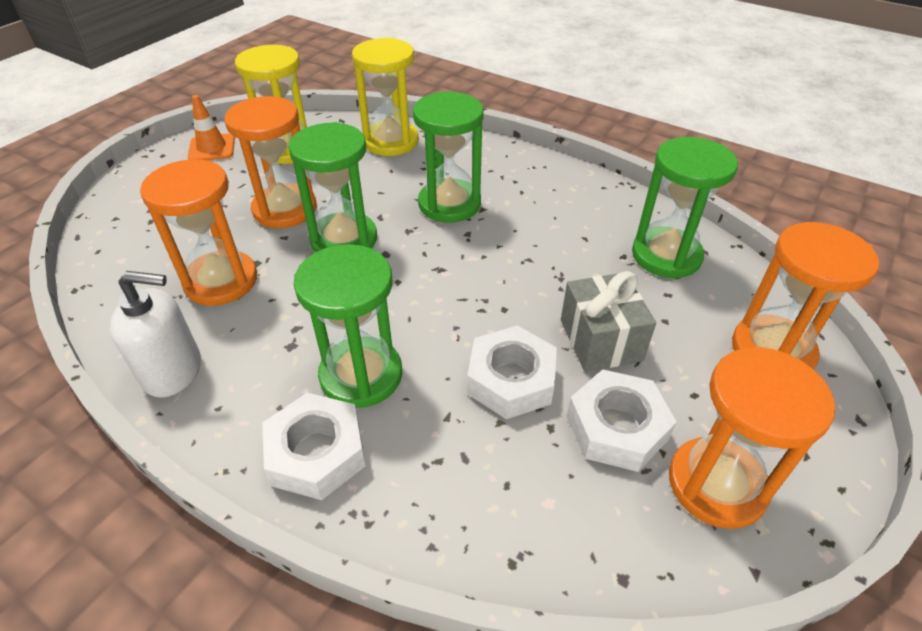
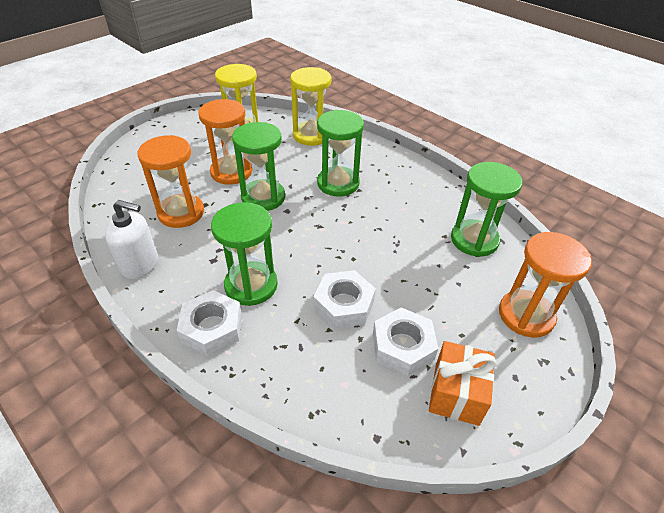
camera: 10 degrees right, 0 degrees up
(212, 148) = (196, 125): orange traffic cone -> none
(600, 340) = (410, 289): grey gift -> none
(716, 484) = (456, 393): orange hourglass -> orange gift

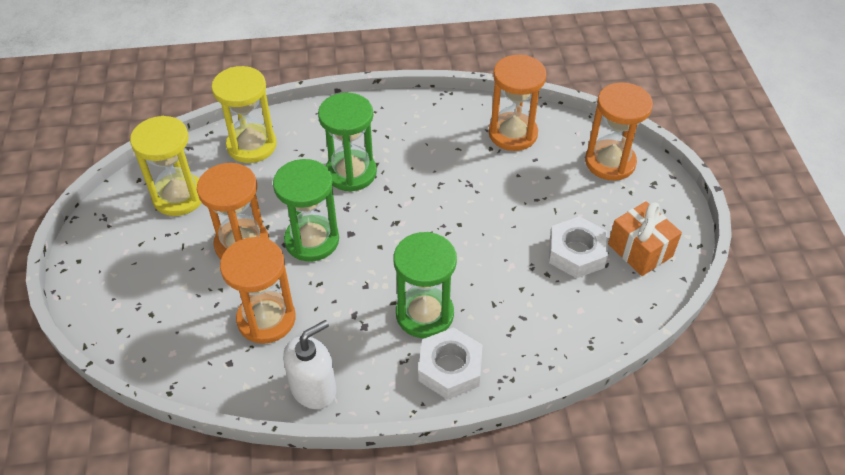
camera: 50 degrees left, 5 degrees up
(344, 304) = (504, 262): white nut -> none
(474, 240) = (513, 134): green hourglass -> orange hourglass

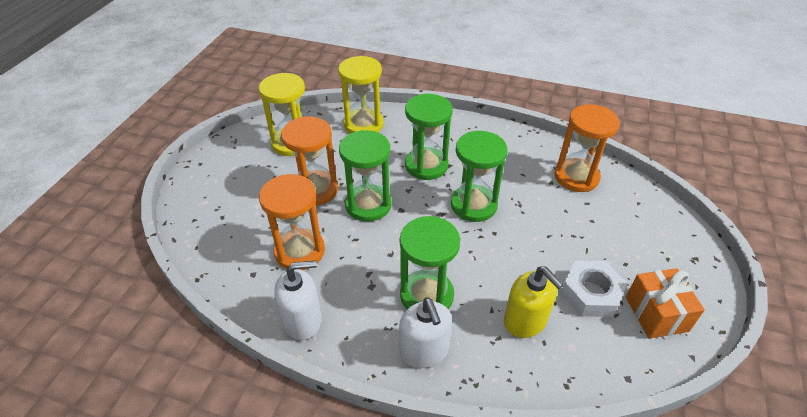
camera: 25 degrees right, 5 degrees down
(424, 201) = (473, 205): none -> green hourglass
(450, 368) = (424, 351): white nut -> white soap dispenser
(529, 302) = (525, 321): none -> yellow soap dispenser
(610, 162) = (658, 227): orange hourglass -> none

